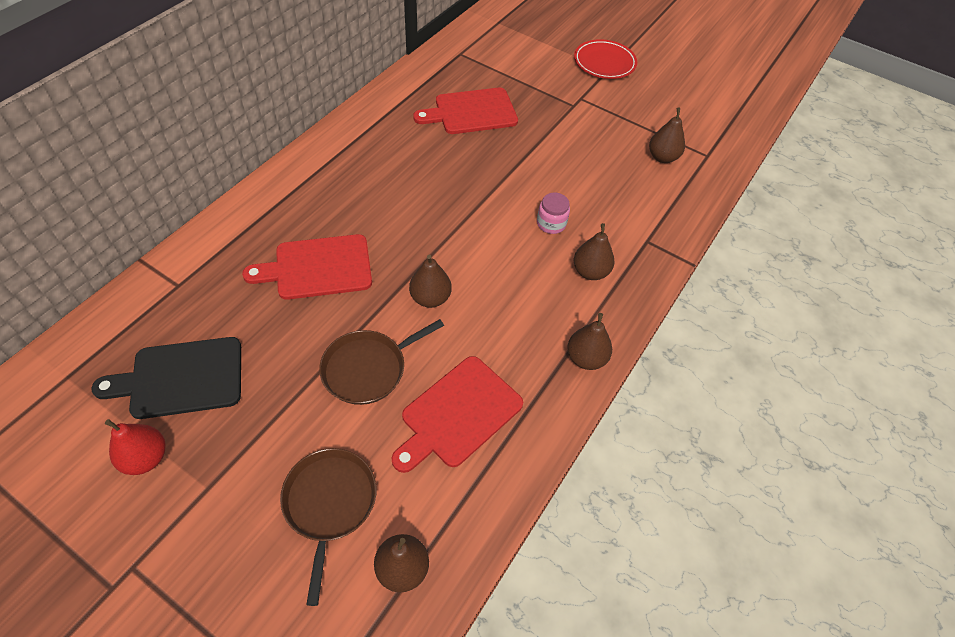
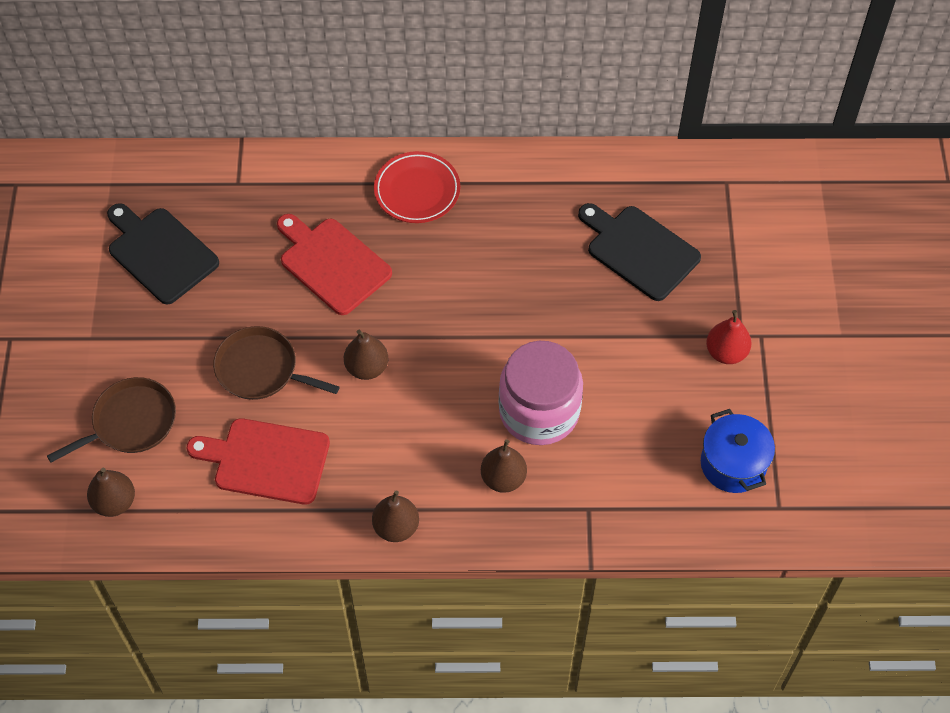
camera: 60 degrees right, 5 degrees up
(146, 458) = (86, 283): red pear -> red pear (726, 352)
(471, 112) = (639, 250): red cutting board -> black cutting board
(551, 223) = (539, 411): pink jar -> pink jar, size x2.25
(604, 63) = (851, 325): red plate -> red plate (417, 191)
(662, 157) = (733, 464): brown pear -> blue pot

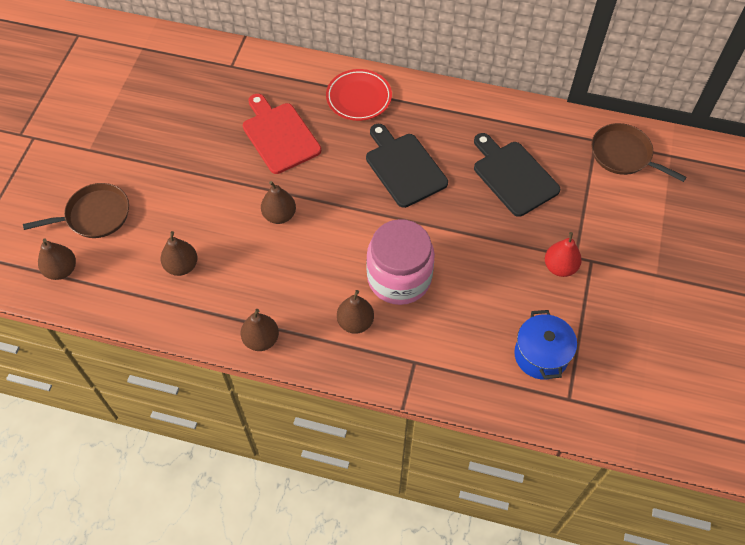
camera: 15 degrees right, 0 degrees up
(160, 253) = (159, 102): black cutting board -> black cutting board (404, 167)
(261, 369) = (201, 199): brown pan -> brown pan (623, 155)
(266, 460) = (182, 266): red cutting board -> brown pear

